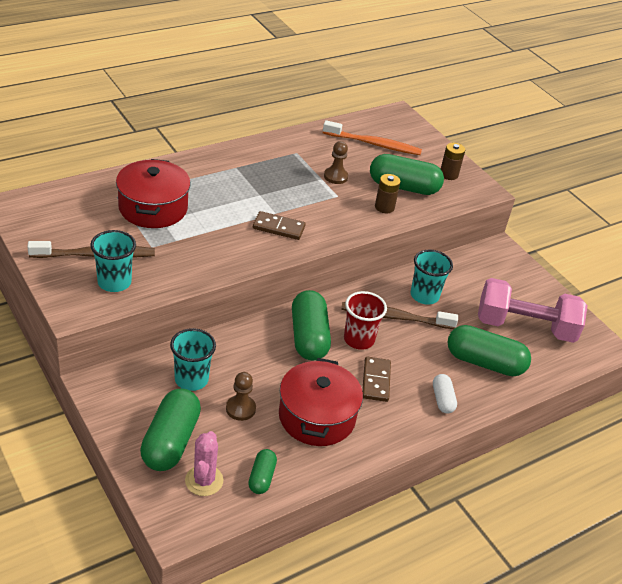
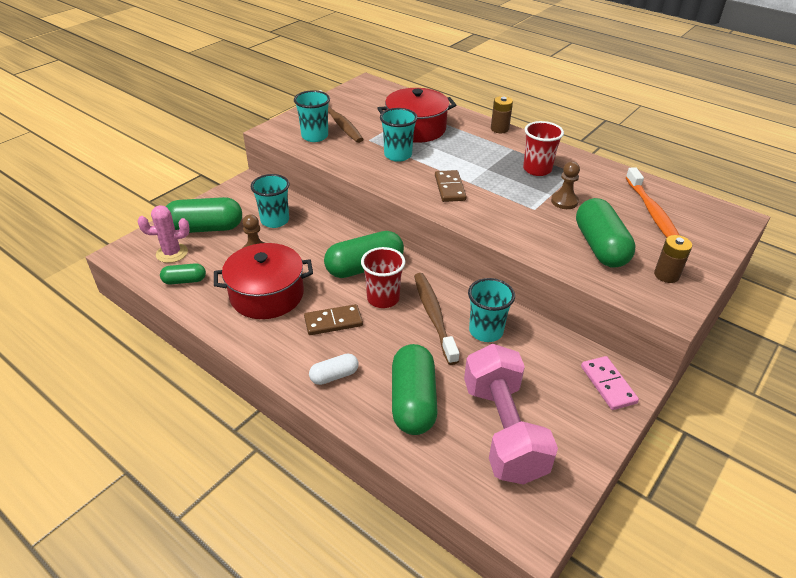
camera: 75 degrees right, 0 degrees up
(198, 238) = (398, 155): none -> turquoise cup
(279, 169) = (537, 169): none -> red cup
(384, 207) = (548, 241): brown battery -> brown battery (499, 129)
(499, 260) = (608, 384): none -> pink domino

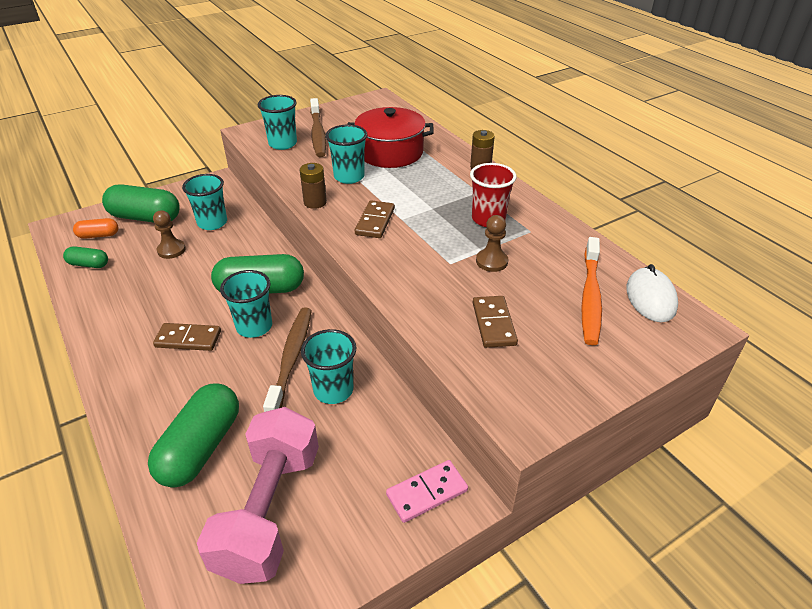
camera: 20 degrees right, 0 degrees up
(172, 253) = (98, 235): pink cactus -> orange capsule
(267, 295) = (149, 296): red pot -> none
(334, 376) = (146, 397): white capsule -> none
(383, 298) = (254, 326): red cup -> turquoise cup
(600, 247) = (494, 323): green capsule -> brown domino
(608, 384) = (427, 493): pink domino -> pink domino turned 60 degrees clockwise
(666, 275) = (550, 377): brown battery -> brown battery (315, 202)
(692, 205) = (650, 298): none -> white mouse

